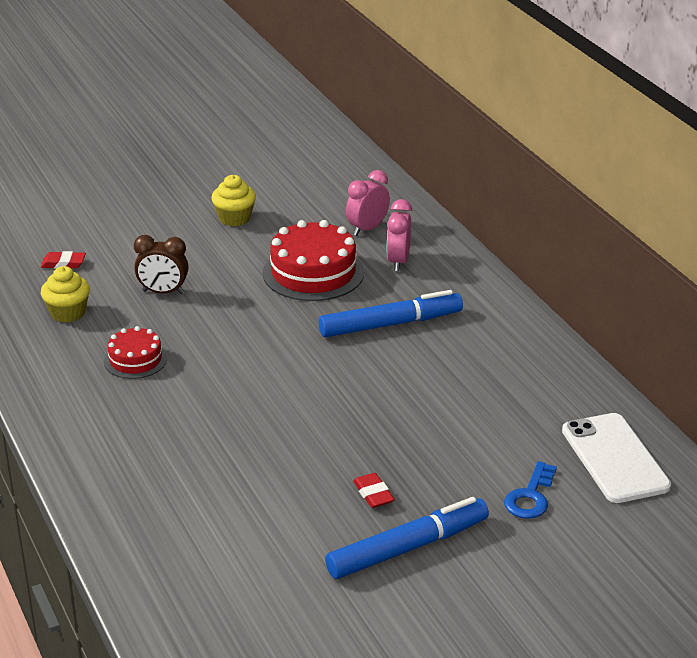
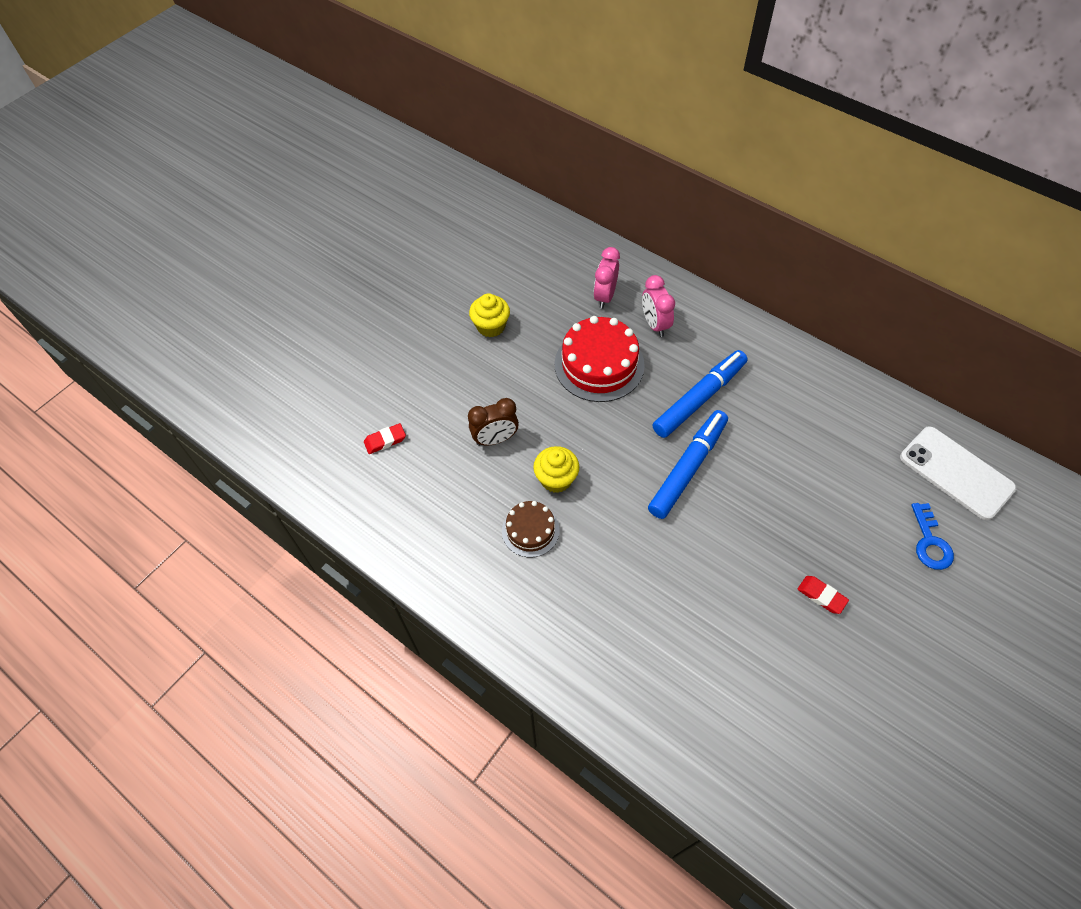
camera: 25 degrees left, 25 degrees up
(68, 313) = (433, 499): yellow cupcake -> yellow cupcake (556, 479)
(135, 360) = (530, 530): red cake -> brown cake
(408, 548) = (887, 643): blue marker -> blue marker (688, 468)

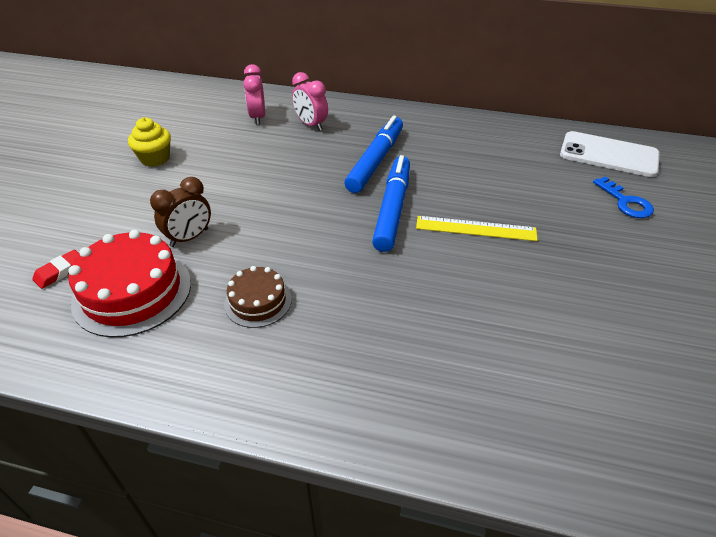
camera: 25 degrees left, 15 degrees down
(556, 479) = (268, 251): yellow cupcake -> none
(599, 364) = (273, 160): red cake -> red cake (132, 292)
(756, 520) = (476, 228): none -> yellow ruler
(821, 596) = (569, 266): red eraser -> none

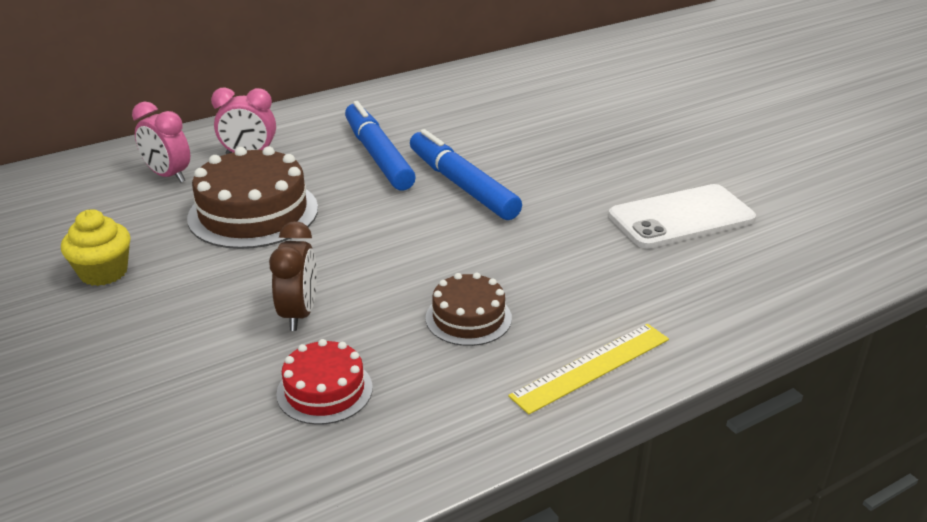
camera: 45 degrees left, 10 degrees down
(60, 271) = (196, 431): red eraser -> none
(132, 292) = (324, 390): red cake -> red cake, size x0.57
(260, 162) = (253, 213): none -> brown cake
(476, 228) = (555, 165): yellow ruler -> yellow ruler (591, 367)
(608, 155) = (566, 65): white phone -> white phone (681, 217)
(625, 202) = (629, 93): blue key -> none

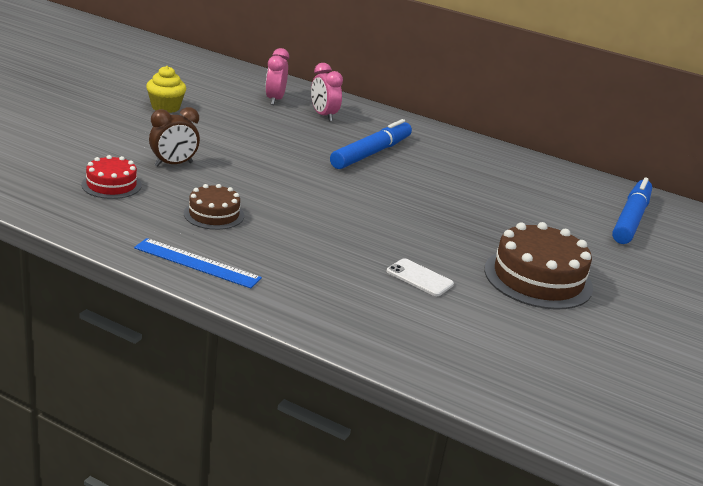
camera: 55 degrees right, 5 degrees down
(253, 213) = (261, 130): brown cake -> brown cake (538, 278)
(462, 185) = (367, 187): blue marker -> blue marker (631, 219)
(591, 367) = (197, 263): yellow ruler -> blue ruler
(681, 217) = (419, 278): white phone -> white phone, size x0.54

